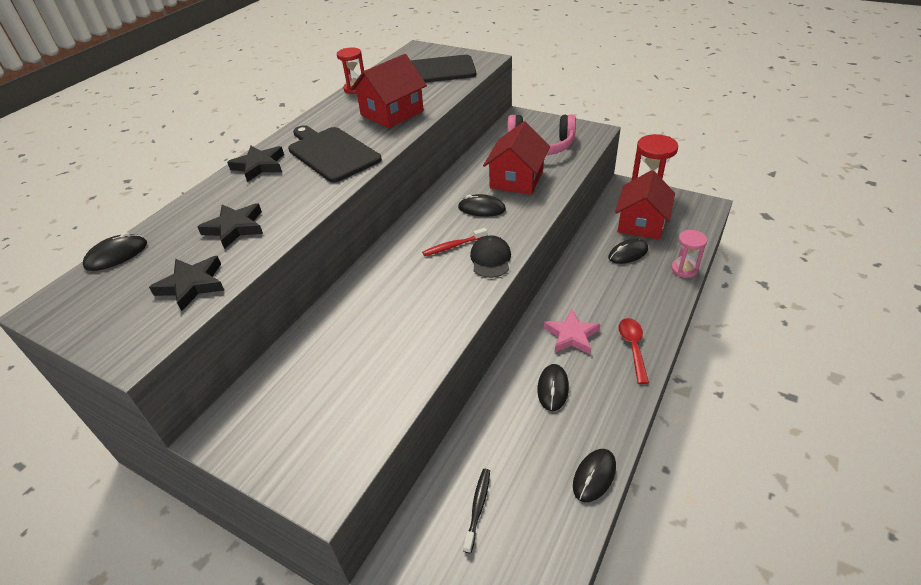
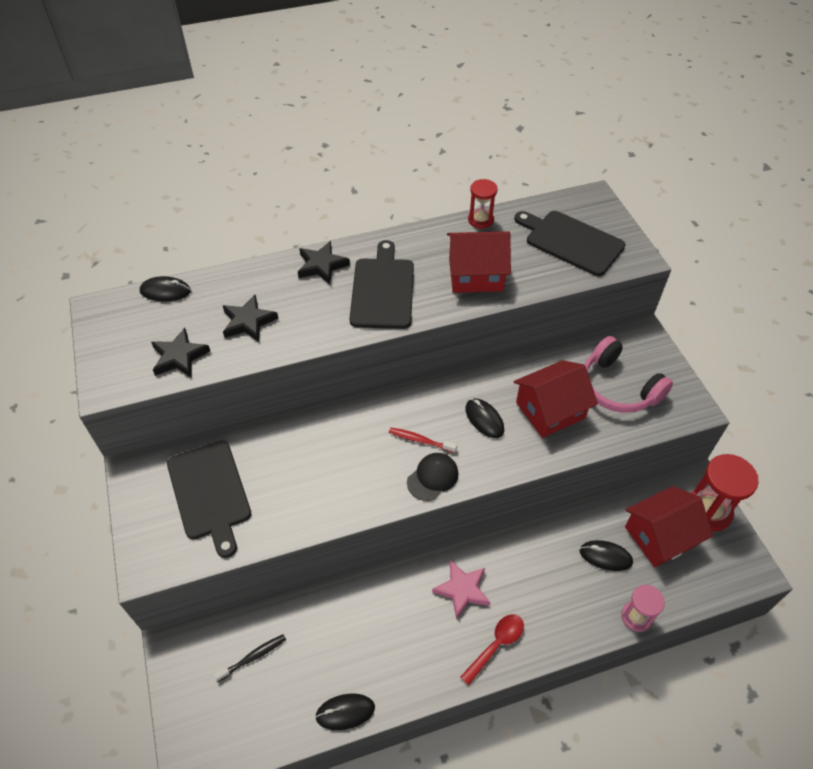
camera: 40 degrees right, 10 degrees up
(319, 393) = (210, 492): none -> black cutting board
(553, 388) = (396, 620): black mouse -> none

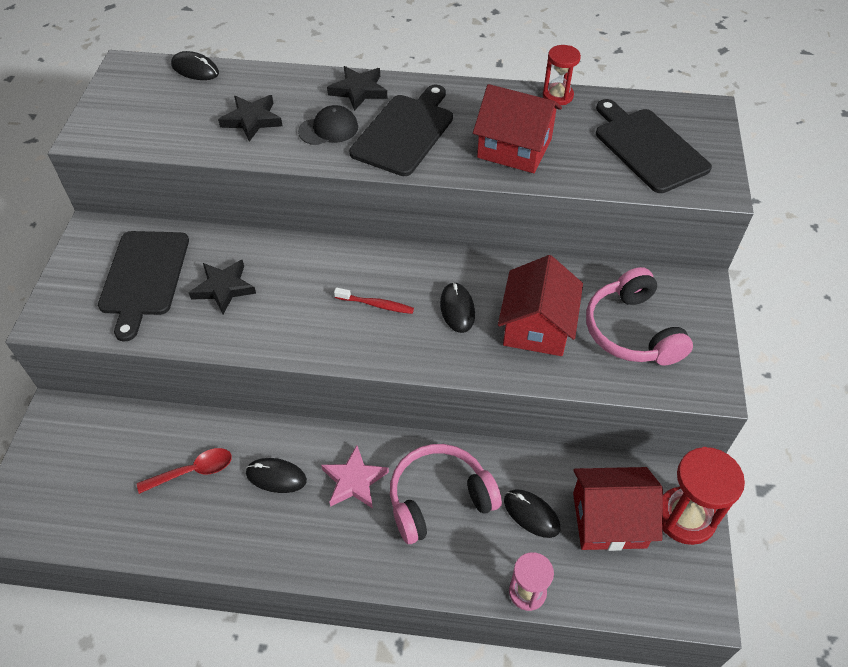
camera: 25 degrees right, 0 degrees up
(179, 356) = (168, 130): black star -> black star (224, 288)
(253, 657) = (116, 455): black toothbrush -> none
(345, 712) = (167, 544): black mouse -> black mouse (276, 476)
(420, 440) = (376, 305): red toothbrush -> red toothbrush turned 150 degrees clockwise
(432, 477) = (365, 345): black cap -> black cap (328, 129)
(496, 645) = (355, 550): red spoon -> red spoon (193, 471)
(533, 575) = (439, 498): none -> pink headphones
(550, 410) = (537, 326): red house -> red house turned 75 degrees counterclockwise

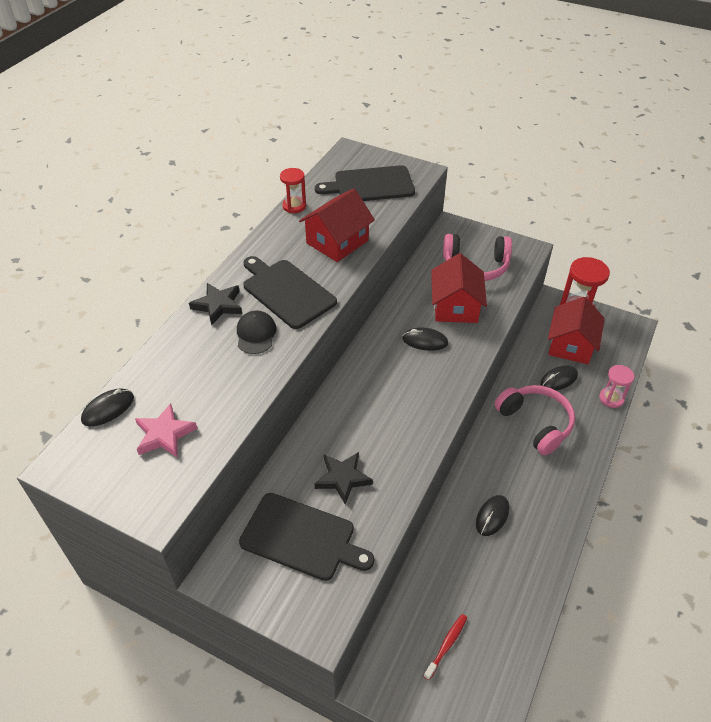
camera: 70 degrees left, 5 degrees down
(193, 471) = (471, 574): red spoon -> none
(252, 120) = (213, 380): black star -> none
(354, 481) = (509, 467): pink star -> pink star (164, 434)
(376, 305) = (402, 384): red toothbrush -> red toothbrush (446, 645)
(439, 498) = (536, 423): pink headphones -> pink headphones turned 150 degrees clockwise
(537, 326) = (455, 306): red house -> red house turned 60 degrees clockwise

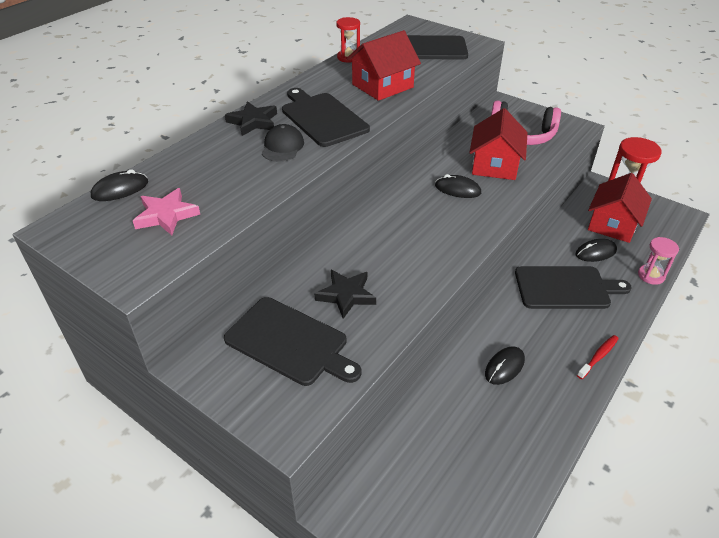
camera: 10 degrees right, 5 degrees down
(446, 645) = (431, 485): red toothbrush -> red toothbrush (598, 356)
(536, 423) = (565, 288): pink headphones -> black cutting board

